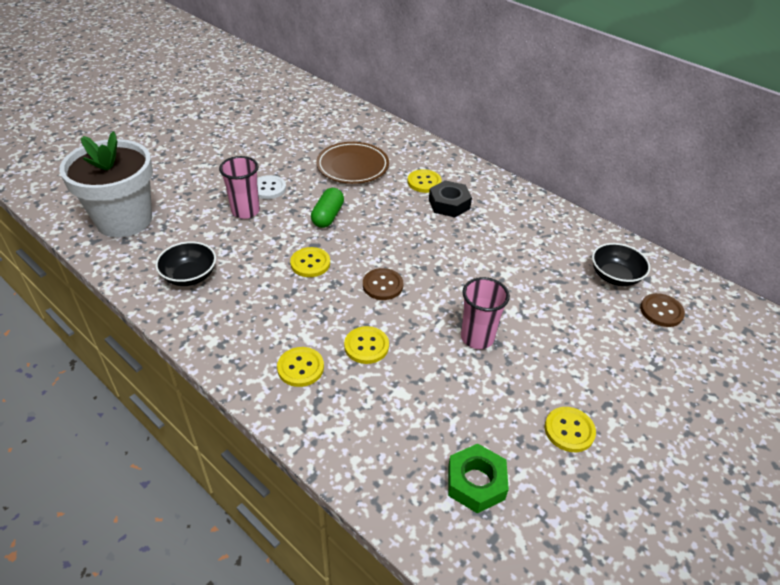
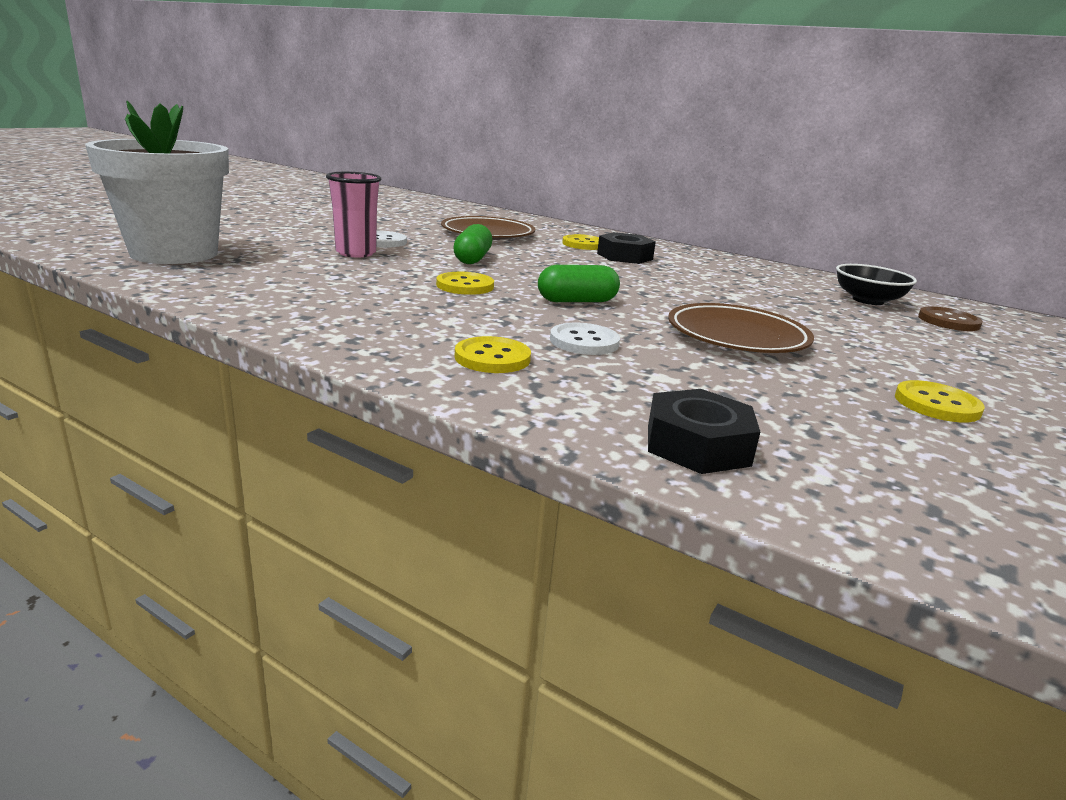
camera: 10 degrees left, 20 degrees down
(190, 276) = (285, 291): black bowl -> none
(366, 346) = (584, 342): yellow button -> white button
(382, 285) = (577, 301): brown button -> green capsule
(388, 470) = (697, 445): none -> black nut
(476, 483) = (849, 453): green nut -> none
(477, 338) = (737, 336): pink cup -> brown plate

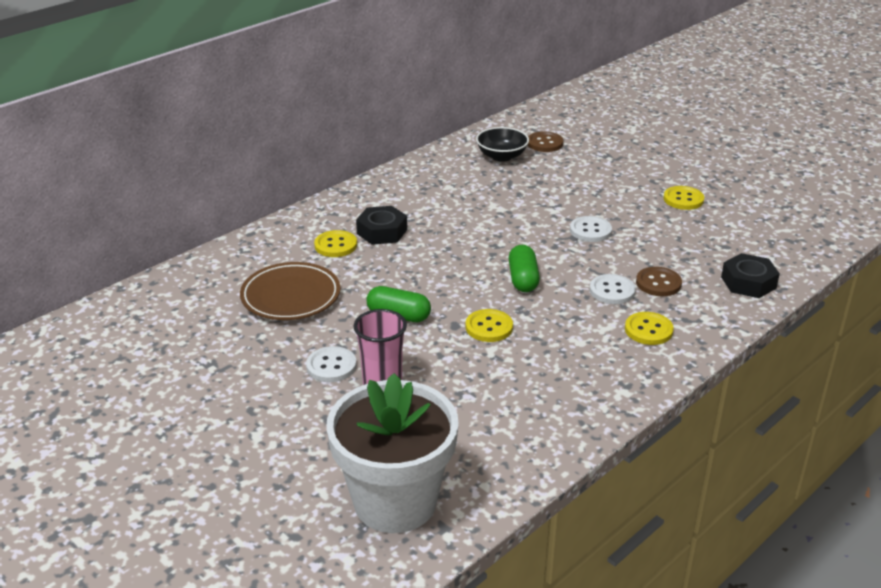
camera: 75 degrees left, 10 degrees up
(629, 370) = (658, 283): none -> brown button
(737, 336) = (590, 231): brown plate -> white button

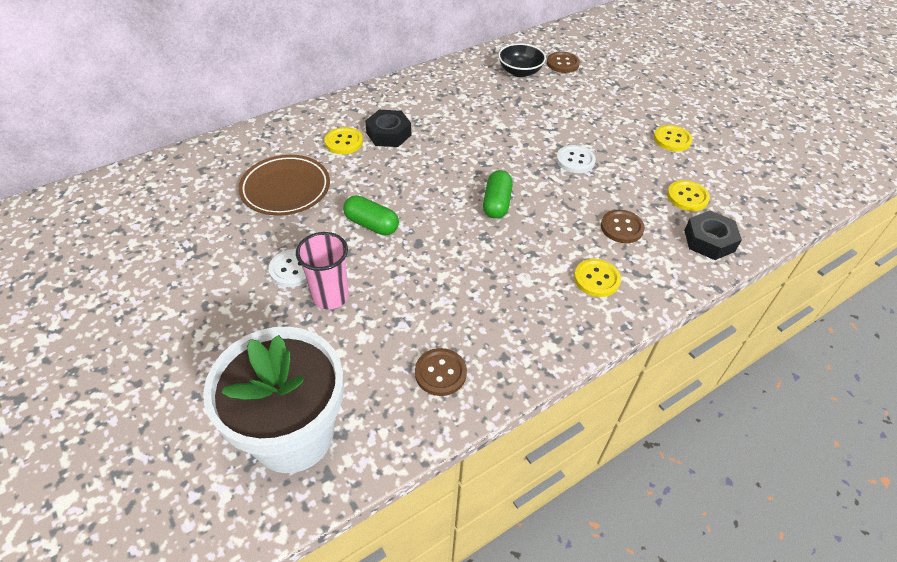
camera: 10 degrees right, 15 degrees up
(489, 327) = (448, 251): yellow button -> yellow button (687, 197)
(522, 429) = (440, 373): none -> brown button
(612, 291) = (575, 229): white button -> none

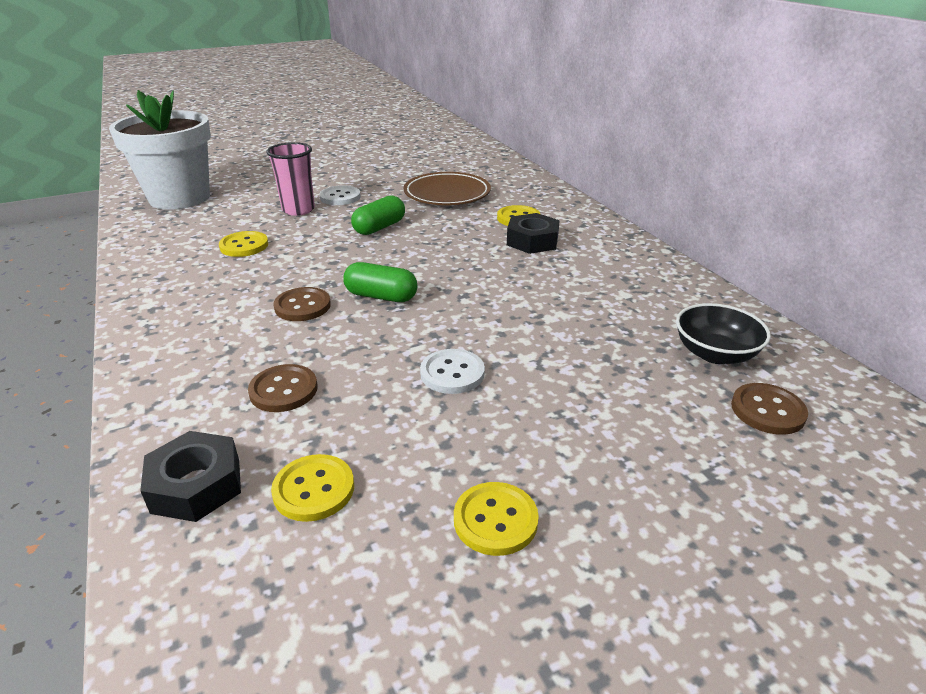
camera: 100 degrees right, 15 degrees down
(440, 373) = (176, 248): brown button -> brown button (302, 306)
(596, 279) = (209, 349): yellow button -> yellow button (244, 246)

